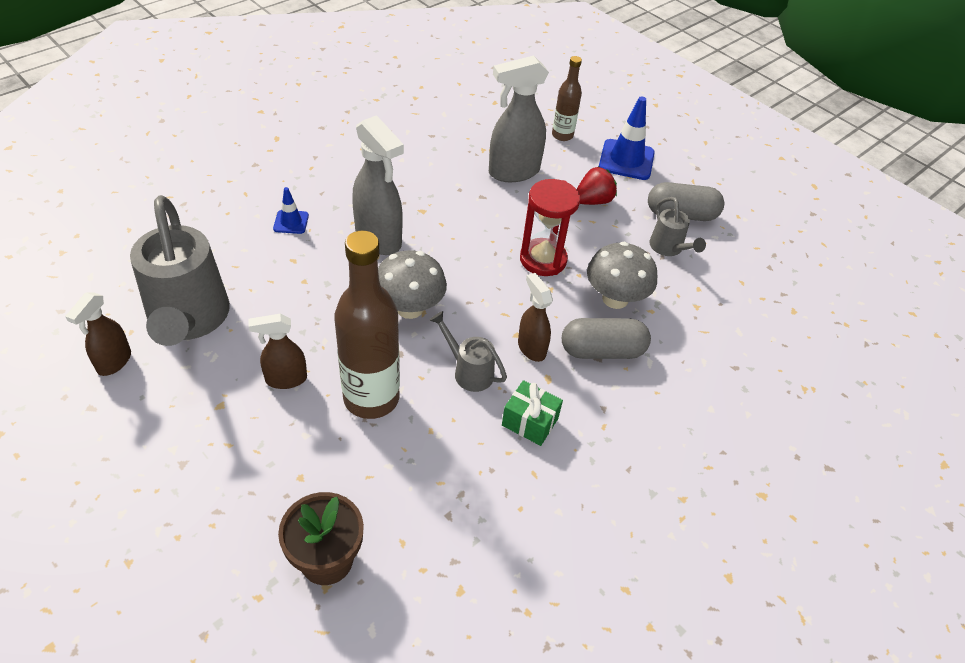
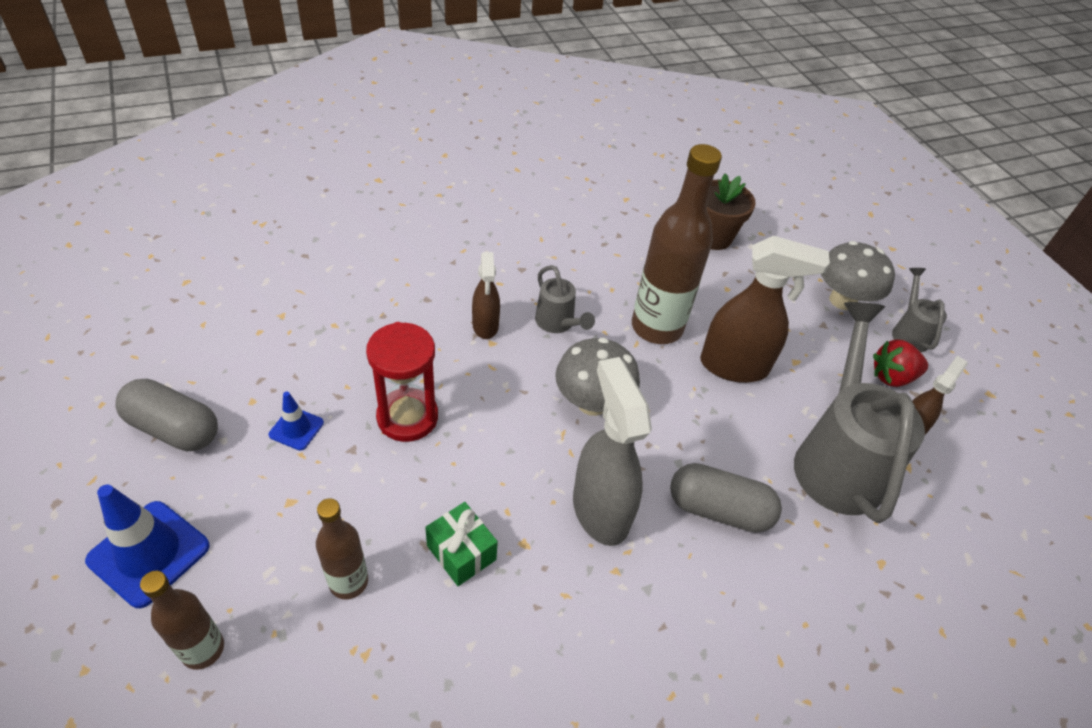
camera: 160 degrees left, 0 degrees up
(285, 379) = (734, 366): brown spray bottle -> brown spray bottle, size x1.70
(291, 222) = (714, 576): blue traffic cone -> blue traffic cone (296, 429)
(513, 172) = (348, 582): grey spray bottle -> brown bottle
(530, 422) = (524, 270): green gift -> green gift (461, 553)
(593, 201) = (273, 487): red strawberry -> red strawberry (892, 377)
(602, 351) = (418, 303): grey capsule -> grey capsule (718, 509)
(615, 299) = (361, 347): grey mushroom -> grey mushroom (842, 300)
(668, 248) = (242, 386): grey watering can -> grey watering can (909, 333)

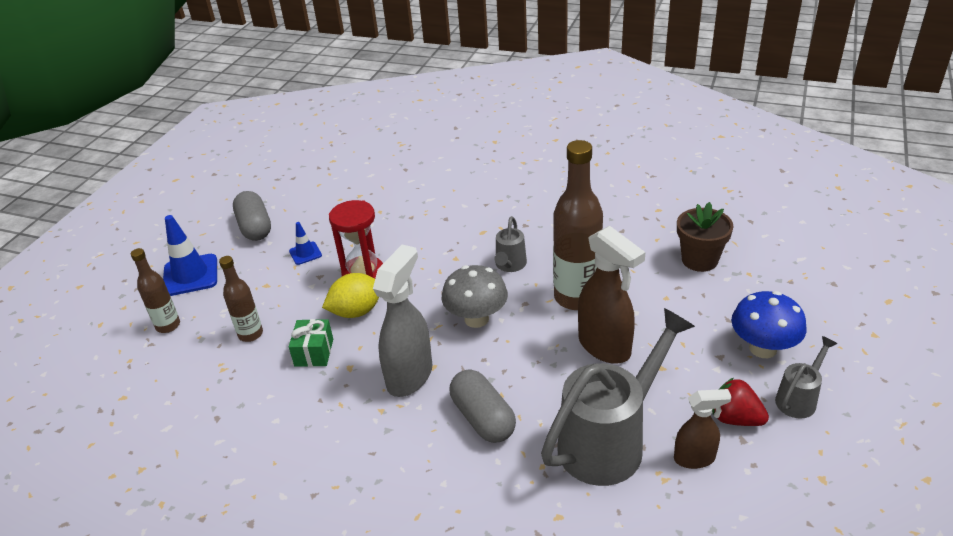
camera: 50 degrees right, 10 degrees down
(453, 469) = (356, 311): none -> yellow lemon
(485, 326) = (462, 247): brown spray bottle -> none
(842, 300) = (763, 348): grey mushroom -> blue mushroom

